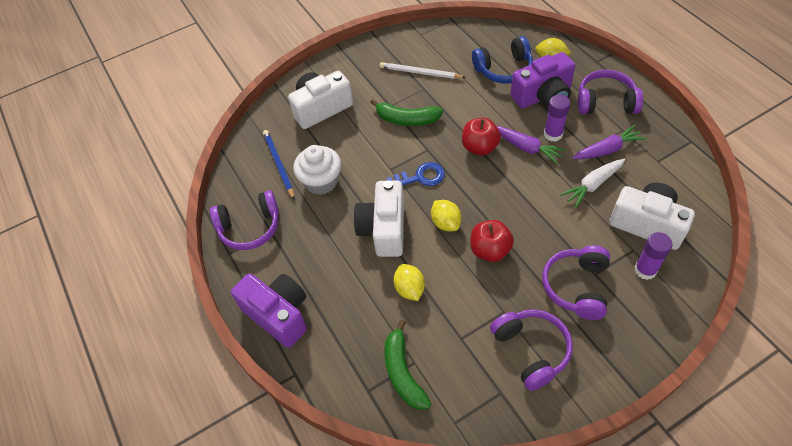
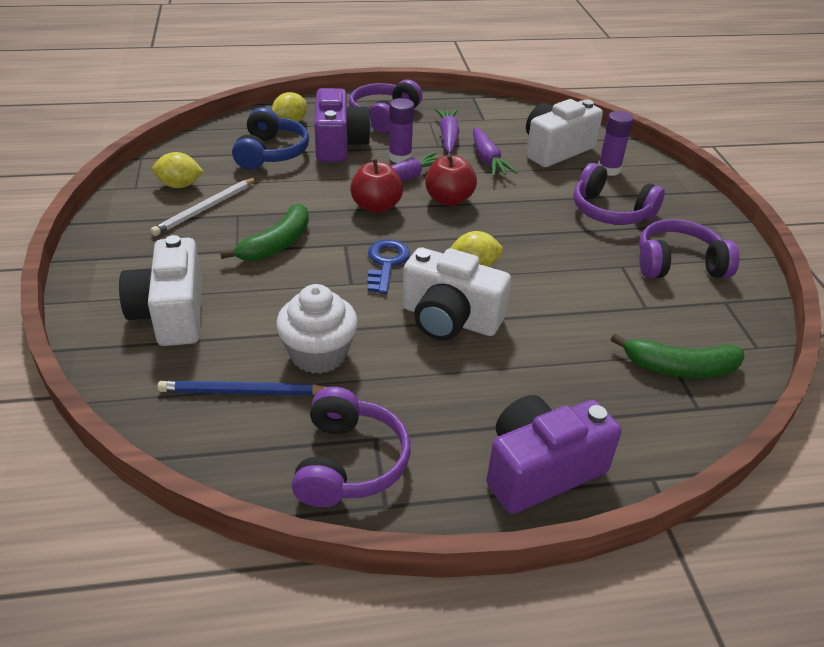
camera: 75 degrees left, 15 degrees down
(409, 289) = (558, 325): yellow lemon -> yellow lemon (179, 185)
(490, 250) = (533, 248): red apple -> red apple (449, 199)
(592, 185) = (488, 160): white carrot -> purple carrot

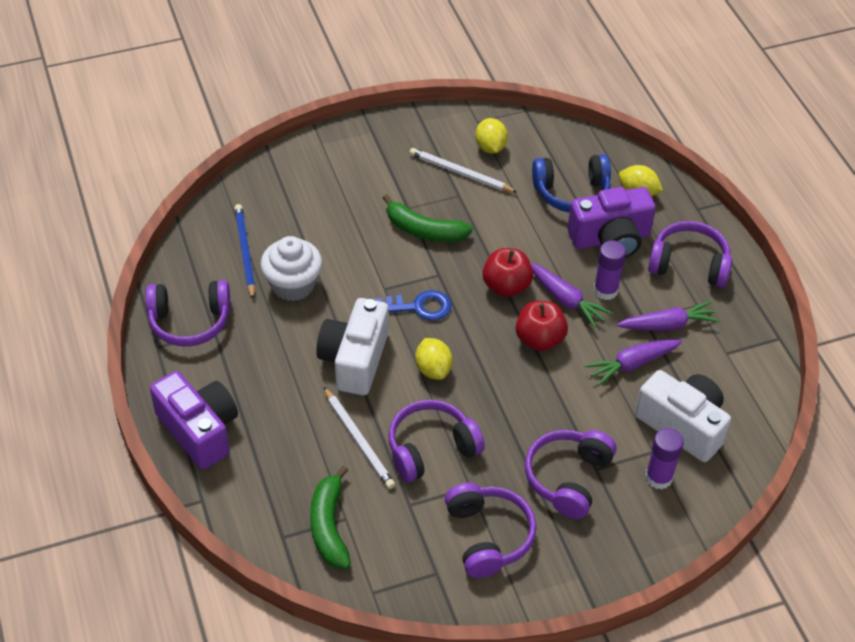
camera: 80 degrees right, 10 degrees up
(171, 314) = (318, 192): white camera -> none
(563, 331) = (358, 440): none -> white pencil
(575, 283) = (431, 448): none -> purple headphones

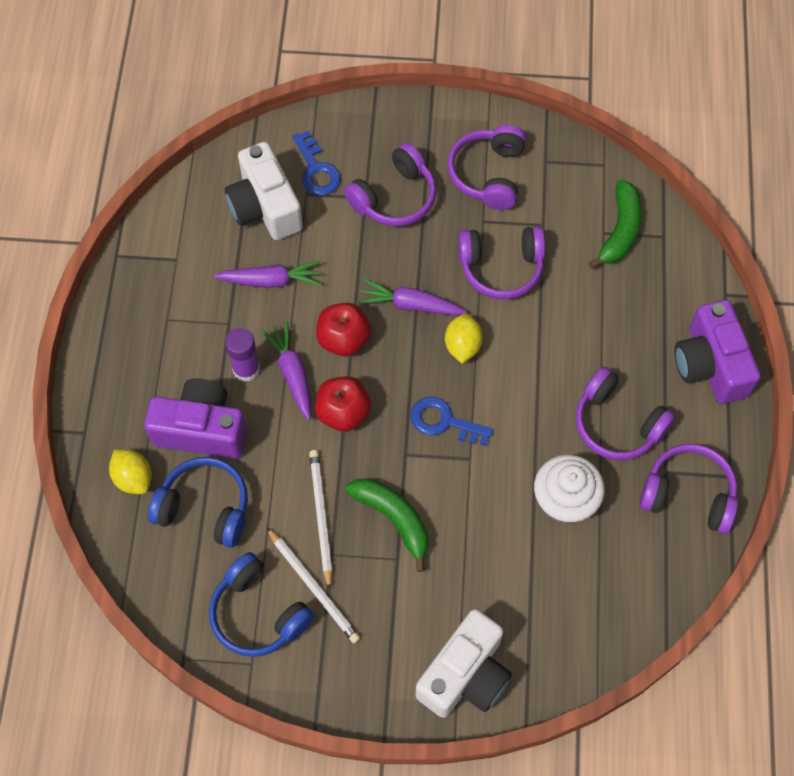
camera: 155 degrees left, 15 degrees up
(245, 252) = (603, 565): blue pencil -> none
(354, 359) = (534, 385): white camera -> white camera (465, 675)
(358, 440) = (564, 300): white pencil -> white pencil (321, 517)
(490, 147) = (258, 613): yellow lemon -> blue headphones
(658, 477) = (316, 170): purple glue stick -> blue key
(668, 325) = (210, 308): purple carrot -> purple carrot (410, 305)
(689, 264) = (142, 367): purple headphones -> purple headphones (617, 424)

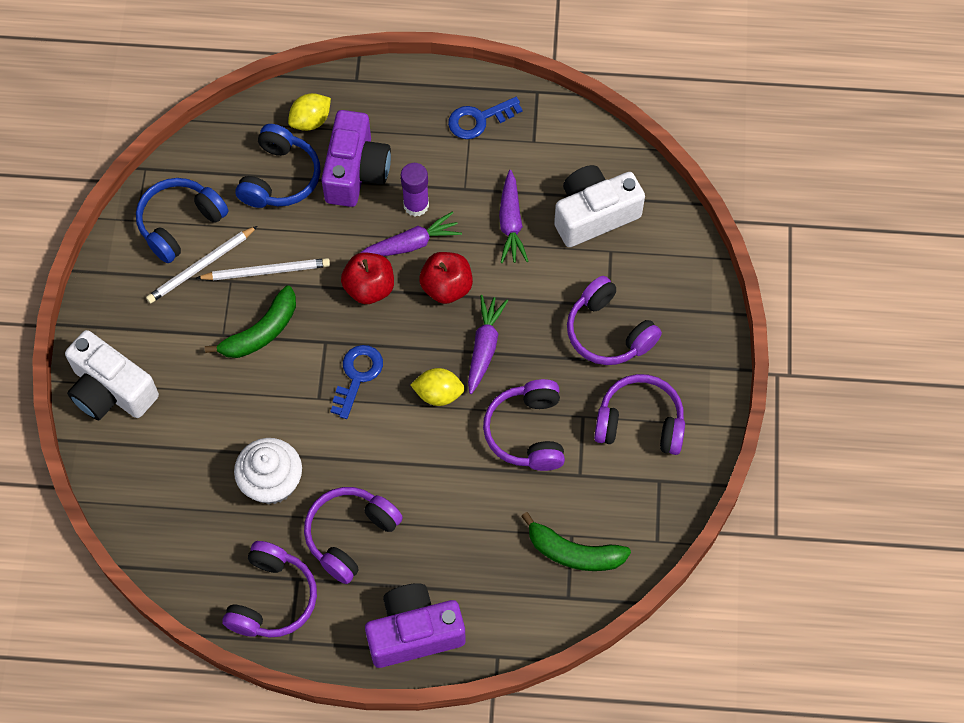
camera: 90 degrees right, 0 degrees up
(316, 170) = (639, 260): blue key -> blue key (479, 120)

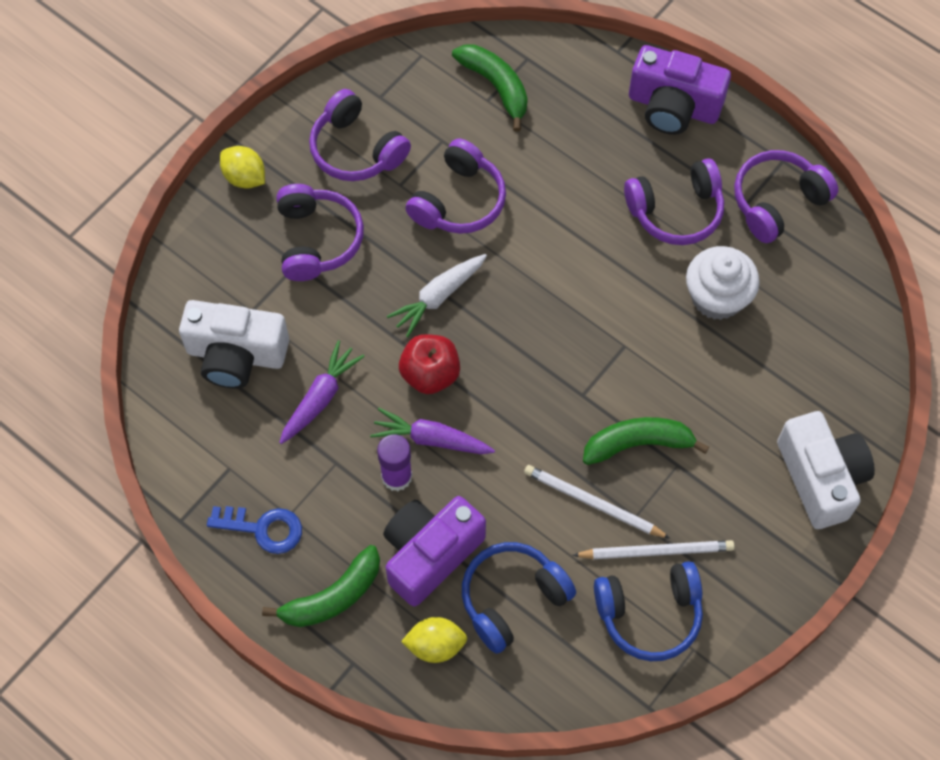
camera: 145 degrees left, 0 degrees up
(357, 376) = (574, 343): blue key -> none
(369, 288) = (504, 420): red apple -> none
(399, 108) = (333, 596): none -> green banana
(438, 394) = (512, 281): yellow lemon -> yellow lemon (245, 177)
(484, 346) = (438, 297): purple carrot -> white carrot

